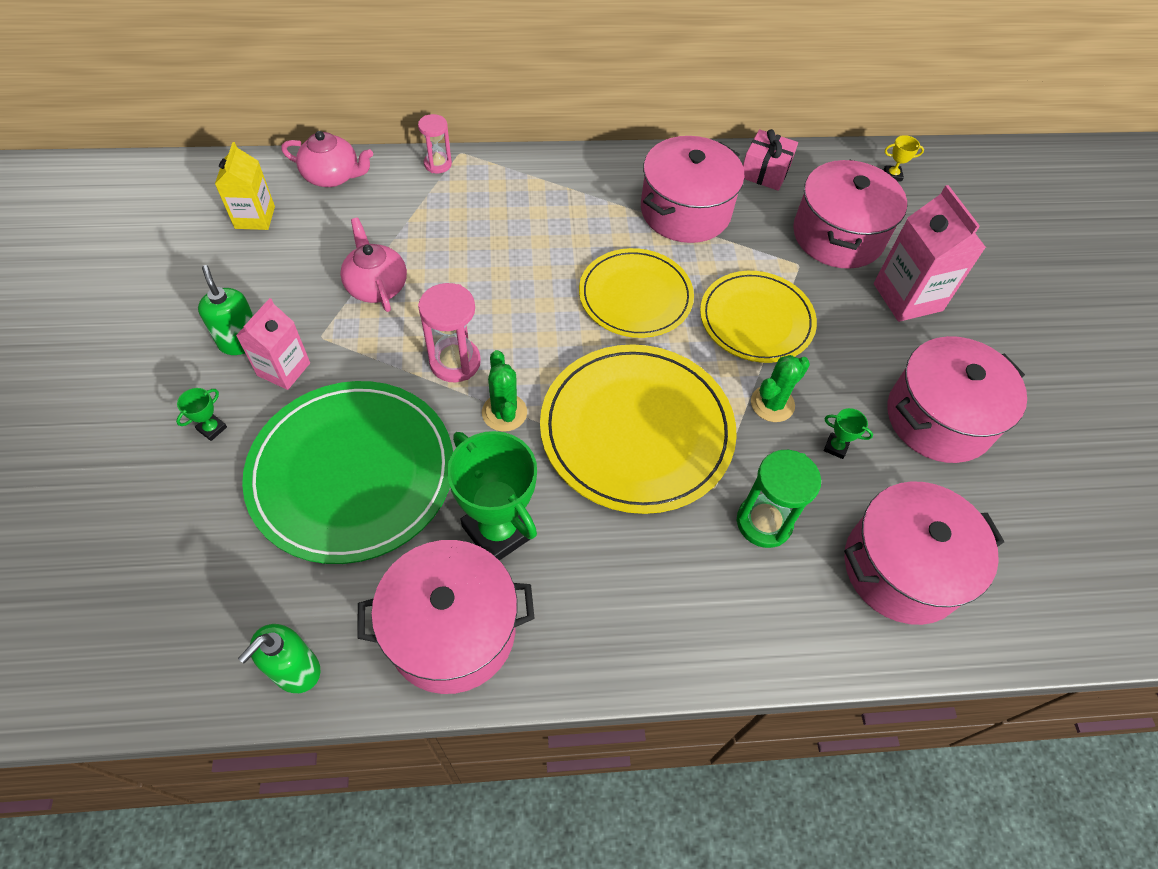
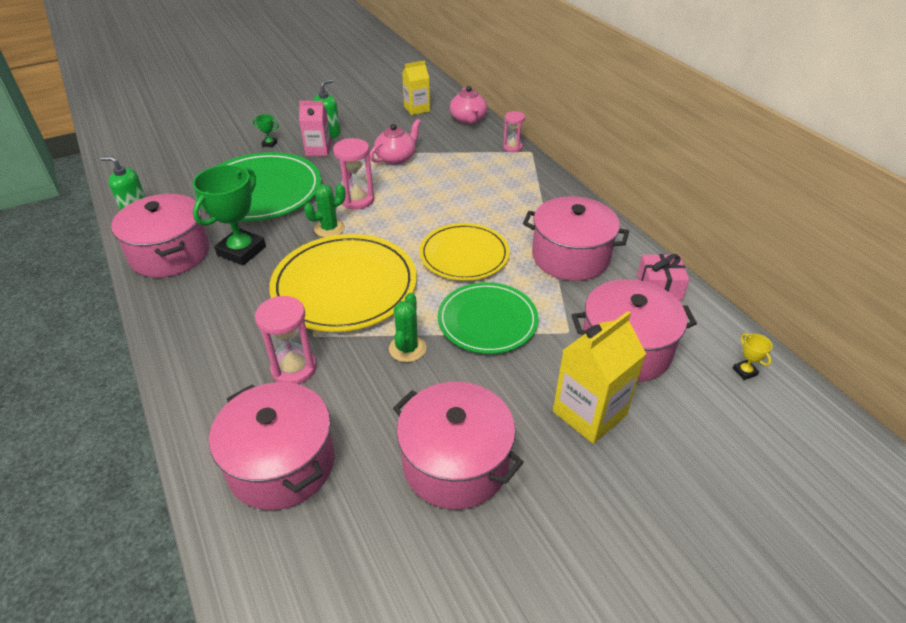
camera: 70 degrees right, 15 degrees down
(756, 319) = (487, 320): yellow plate -> green plate
(764, 522) = (294, 368): green hourglass -> pink hourglass
(772, 404) = (407, 348): green cactus -> green cactus turned 75 degrees clockwise
(835, 447) = (384, 396): green trophy -> none
(907, 297) = (589, 413): pink carton -> yellow carton

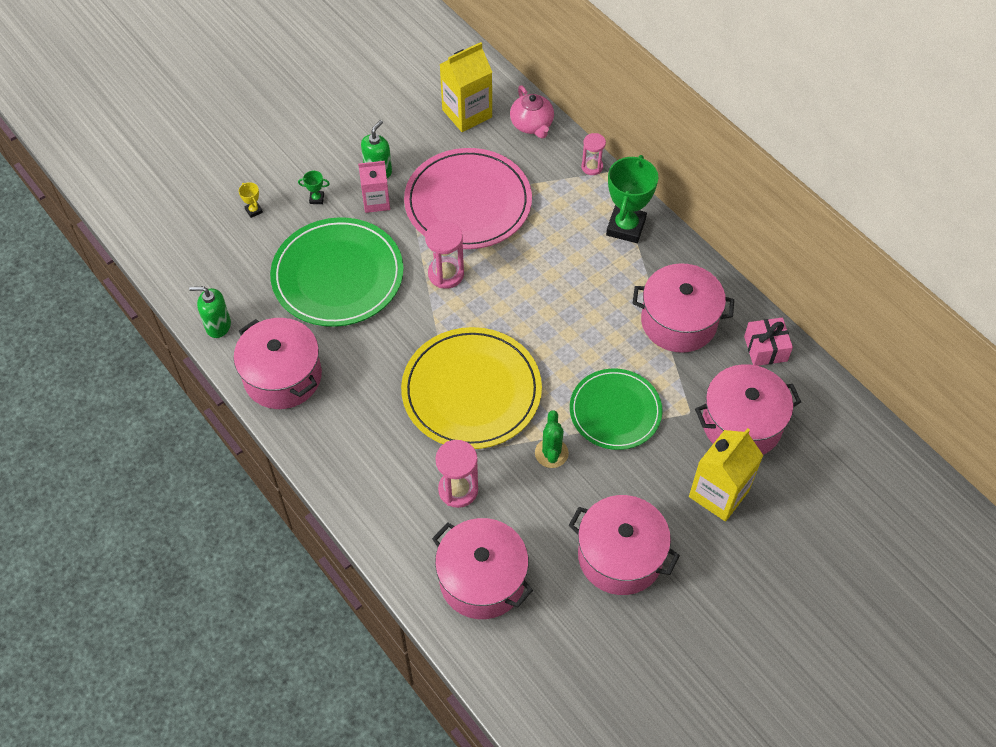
camera: 10 degrees left, 15 degrees up
(241, 251) = (353, 362): green trophy -> green trophy (626, 227)
(329, 228) = (431, 319): green cactus -> none
(396, 158) = (468, 202): pink teapot -> pink plate
(417, 109) = (467, 113): yellow carton -> yellow carton, size x1.52
(464, 255) = (575, 334): yellow plate -> none
(744, 371) = (843, 431): yellow trophy -> yellow trophy (254, 210)

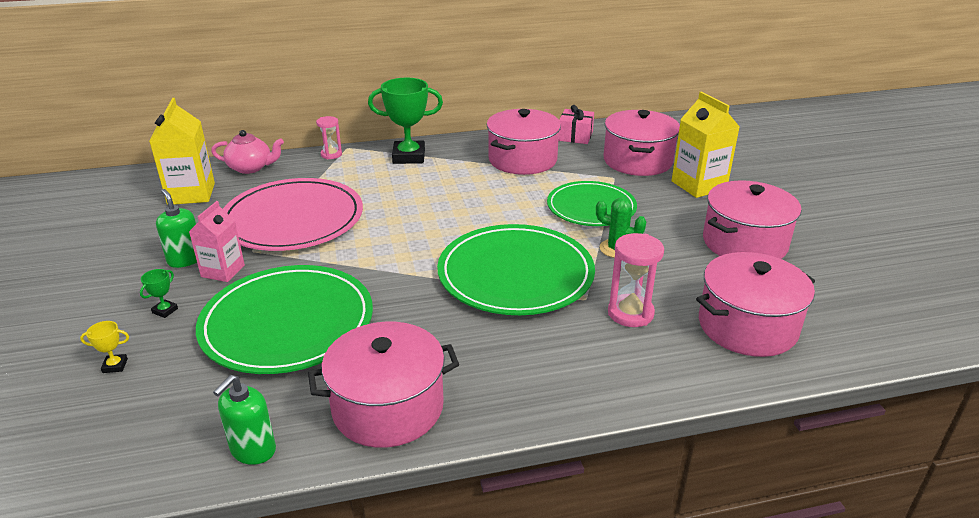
camera: 65 degrees left, 25 degrees down
(446, 274) = (362, 253): pink hourglass -> none
(471, 391) = (515, 274): yellow plate -> green plate
(626, 227) = (409, 157): green trophy -> green trophy turned 45 degrees counterclockwise

